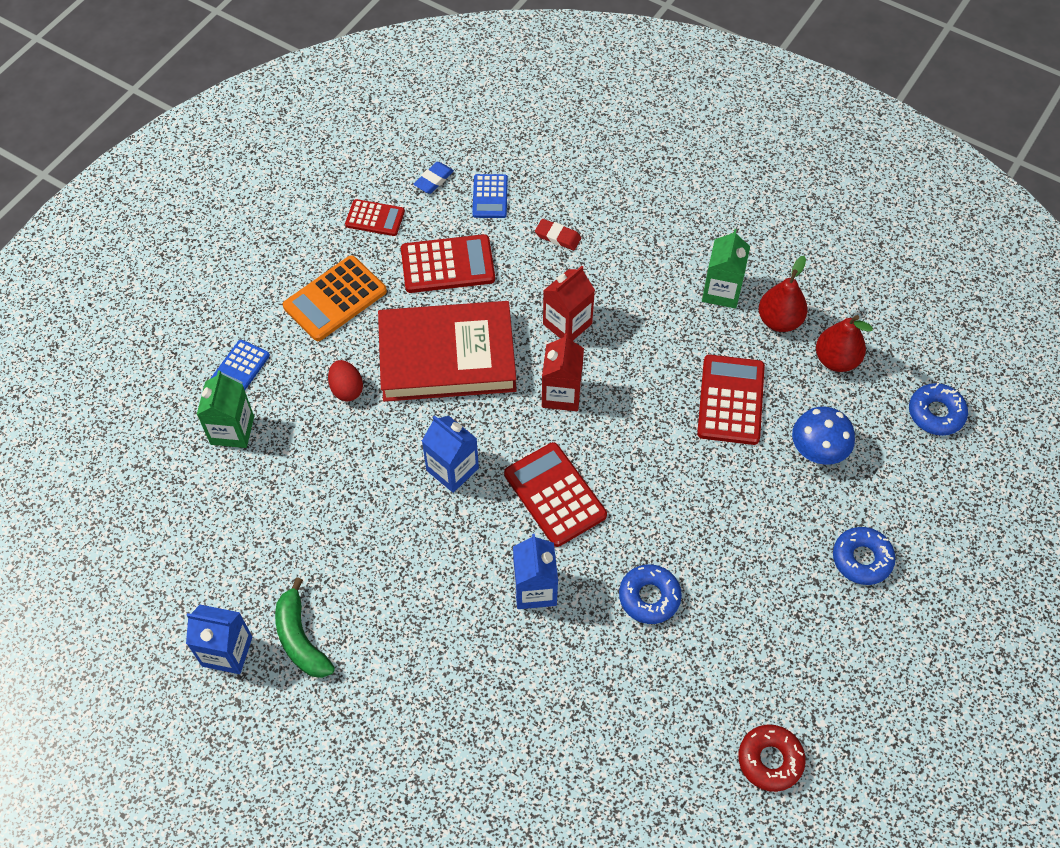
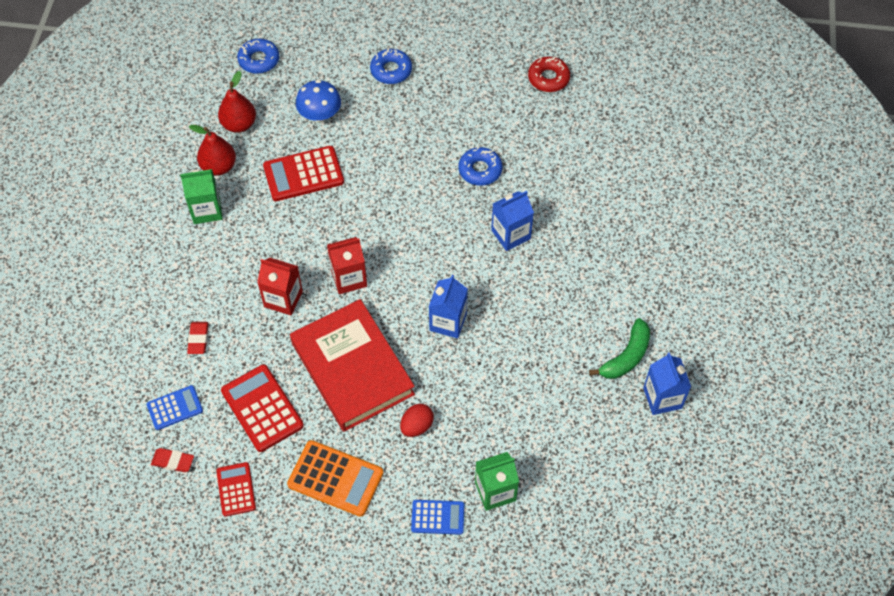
camera: 115 degrees left, 0 degrees up
(434, 180) = (173, 461): blue eraser -> red eraser
(555, 495) = (434, 250): red calculator -> none

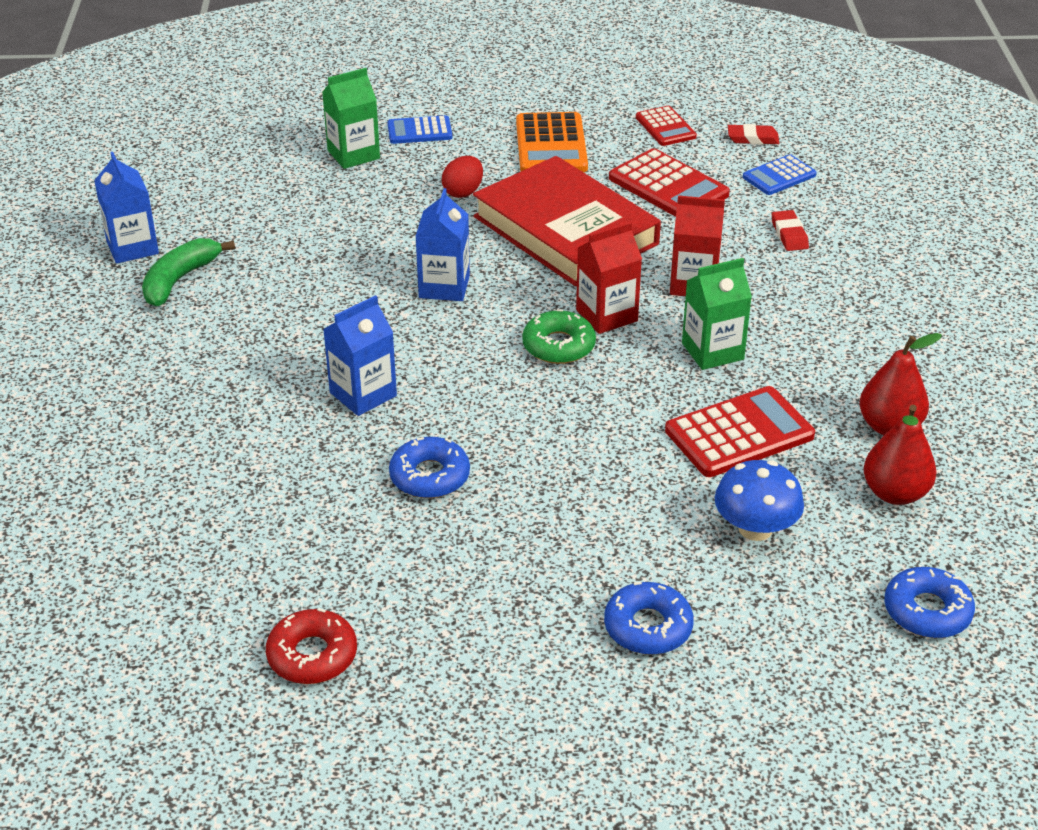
camera: 170 degrees right, 20 degrees down
(206, 210) = (871, 368): green carton -> green carton (712, 351)
(335, 478) = (551, 145): orange calculator -> orange calculator turned 105 degrees counterclockwise
(386, 256) = (558, 346): none -> green donut

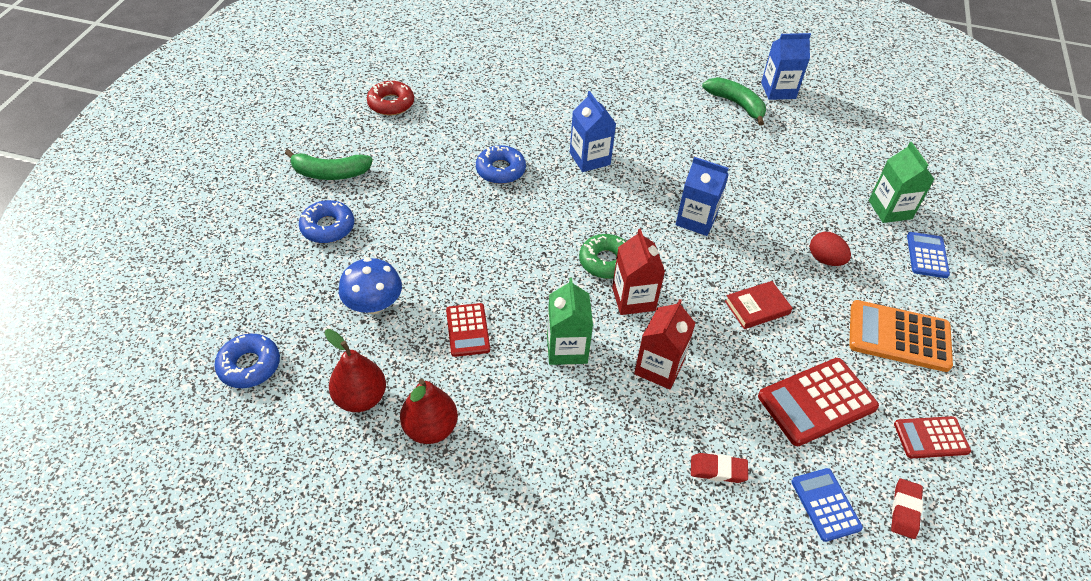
camera: 105 degrees right, 10 degrees up
(530, 670) = (330, 173): none -> green banana
(565, 230) = (757, 307): red book -> red book, size x0.40
(739, 433) = (467, 330): red calculator -> red calculator, size x0.61

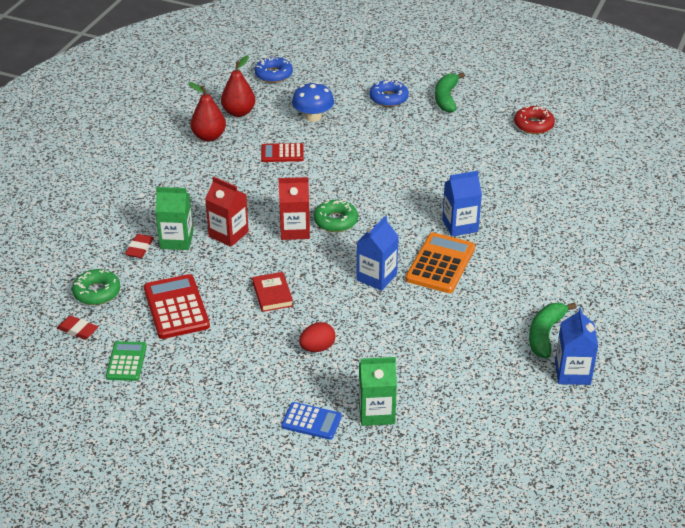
camera: 100 degrees right, 10 degrees down
(500, 170) = (446, 176): blue donut -> none
(567, 348) = (256, 194): green carton -> green carton (176, 240)
(736, 104) = (545, 334): green banana -> green banana turned 150 degrees clockwise
(825, 504) = (97, 292): blue calculator -> green donut
(899, 336) = (223, 372): orange calculator -> orange calculator (440, 264)
(931, 438) = (126, 361): red calculator -> green calculator

